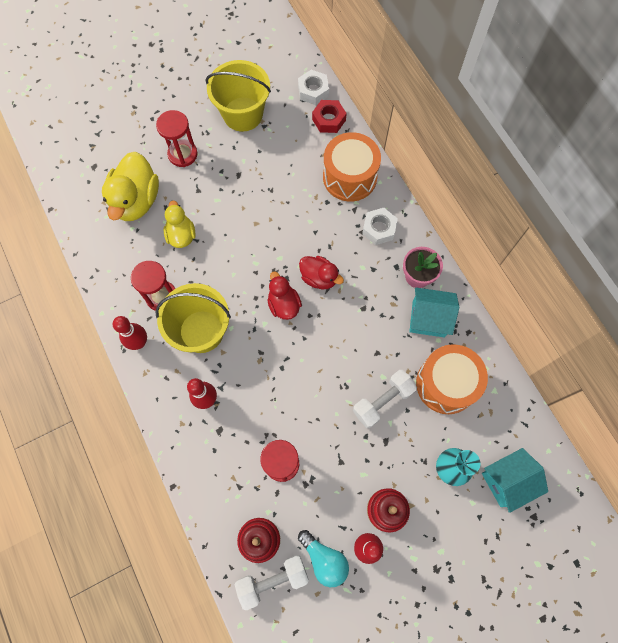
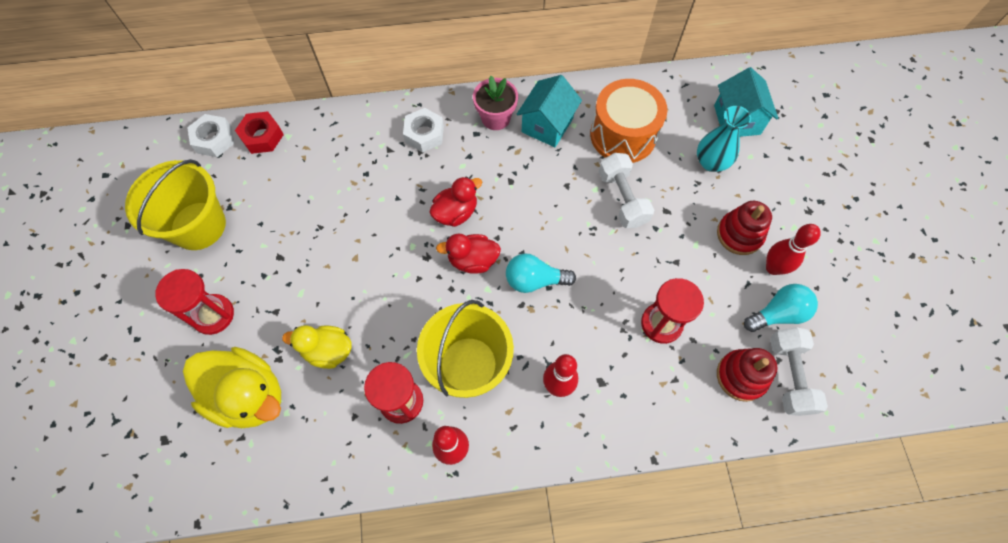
camera: 70 degrees left, 5 degrees down
(284, 355) = (534, 280): none -> turquoise light bulb
(349, 177) = (347, 140): orange drum -> none

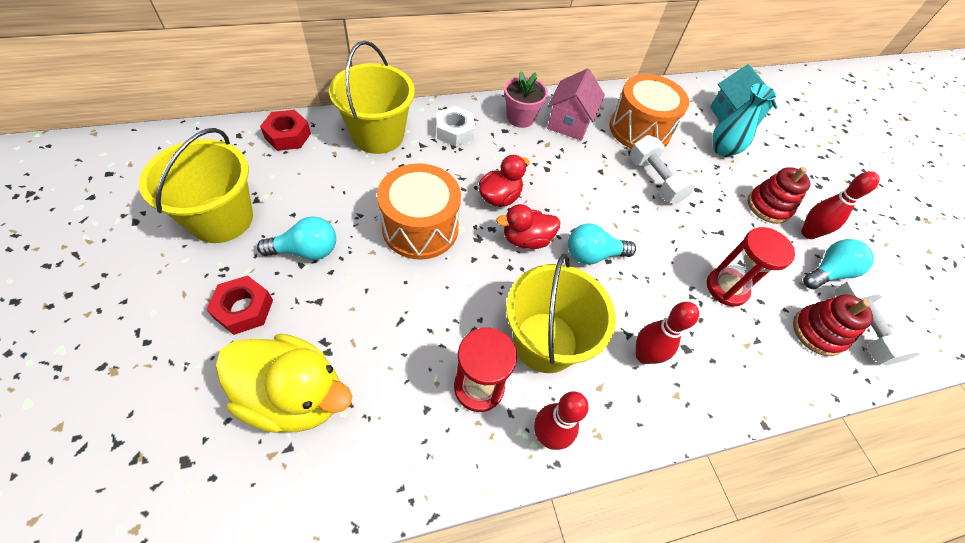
camera: 15 degrees left, 10 degrees down
(213, 315) = (244, 309): red hourglass -> red nut
(214, 139) = (235, 139): white nut -> none
(269, 262) = (306, 251): none -> turquoise light bulb
(328, 351) = (385, 338): yellow duck -> none
(347, 137) = (378, 135): none -> yellow bucket
(374, 243) = (420, 227): none -> orange drum
(547, 125) = (569, 123): turquoise house -> pink house

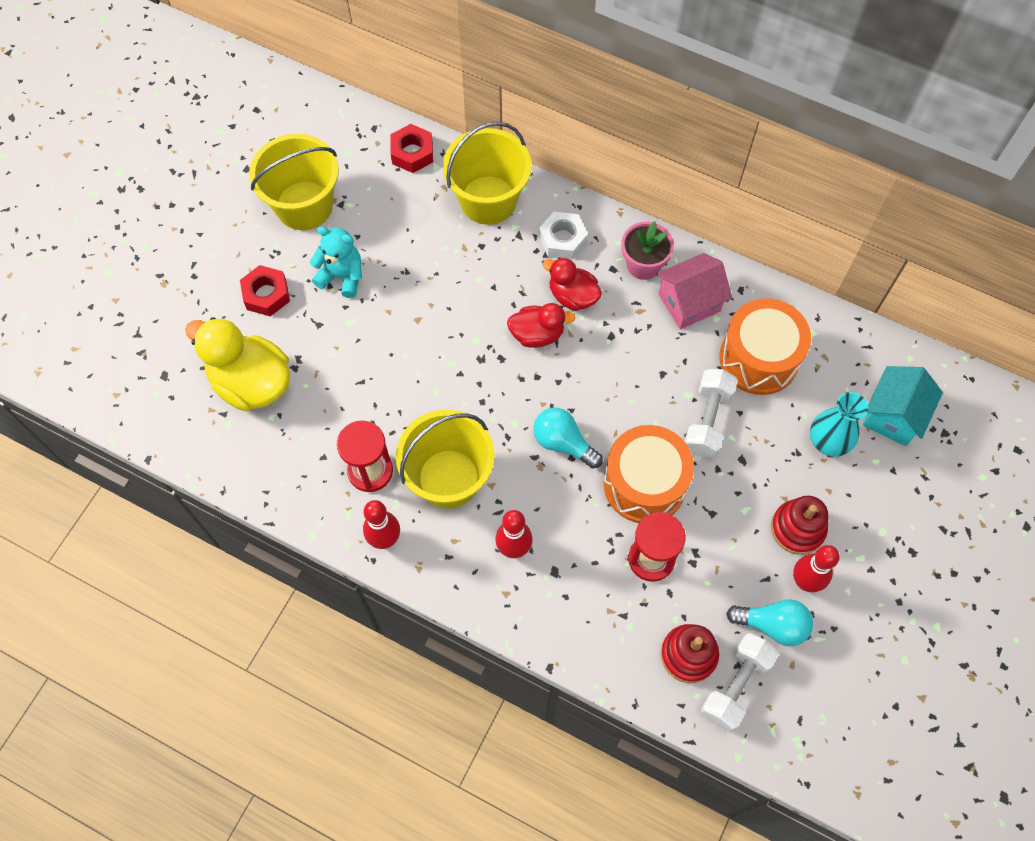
camera: 50 degrees right, 10 degrees up
(294, 396) = (251, 382): yellow duck -> yellow duck turned 150 degrees clockwise
(306, 251) = (342, 276): turquoise light bulb -> turquoise teddy bear
(420, 227) = (443, 316): orange drum -> orange drum (644, 484)
(526, 239) = (520, 388): red duck -> red duck (572, 296)

